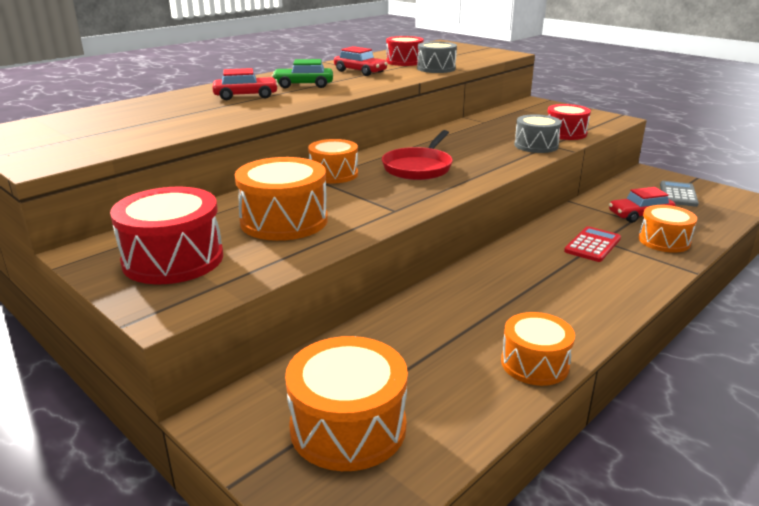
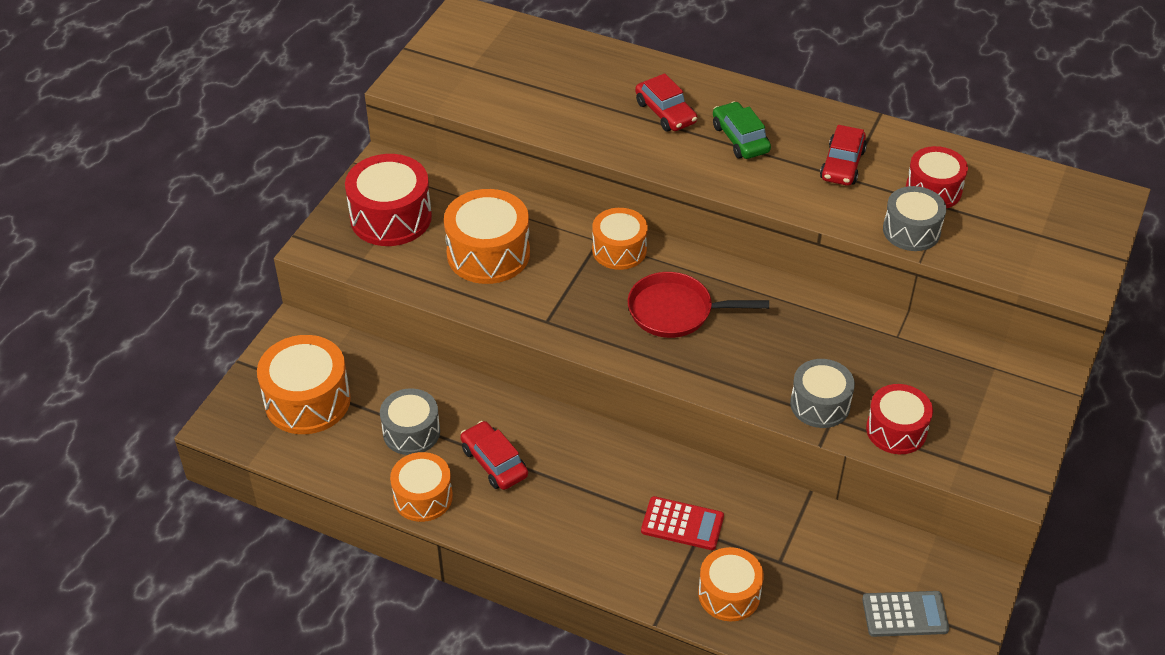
camera: 70 degrees right, 20 degrees up
(439, 355) = (411, 432): none -> grey drum
(640, 215) = (800, 569): red car -> red car (494, 462)

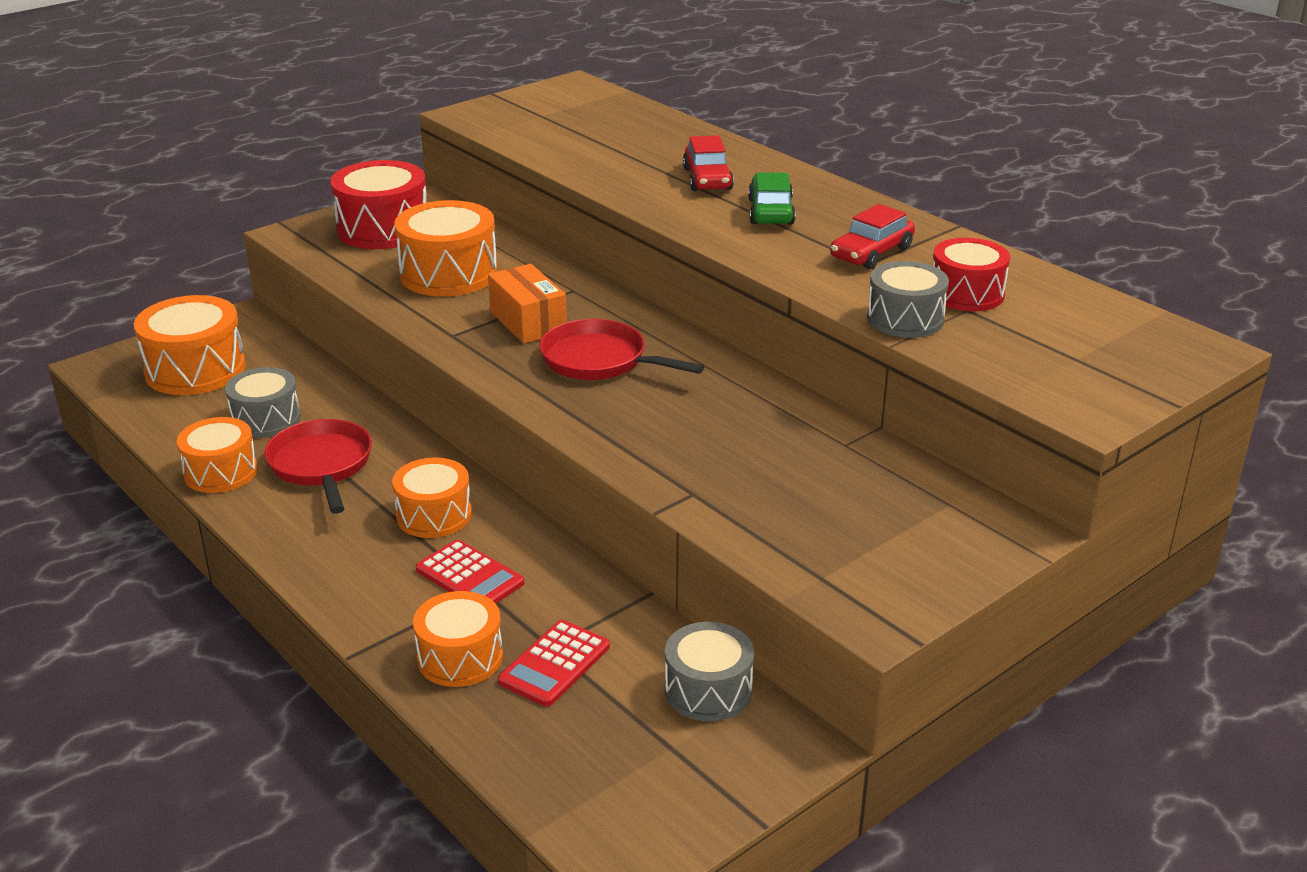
camera: 25 degrees right, 15 degrees down
(494, 462) = (321, 465): red car -> red pan
(592, 287) = (528, 322): none -> orange box
(619, 250) = (588, 301): orange drum -> orange drum (434, 515)
(793, 575) = (554, 664): none -> red calculator
(820, 404) = (690, 477): grey drum -> grey drum (708, 690)
(896, 430) = (764, 525): red drum -> none
(905, 614) = (661, 750): grey calculator -> none

